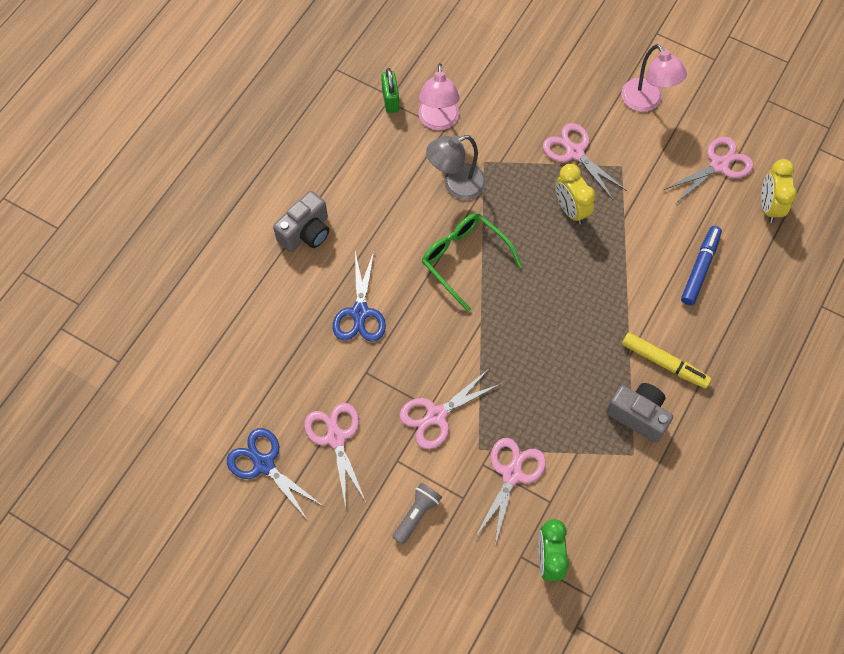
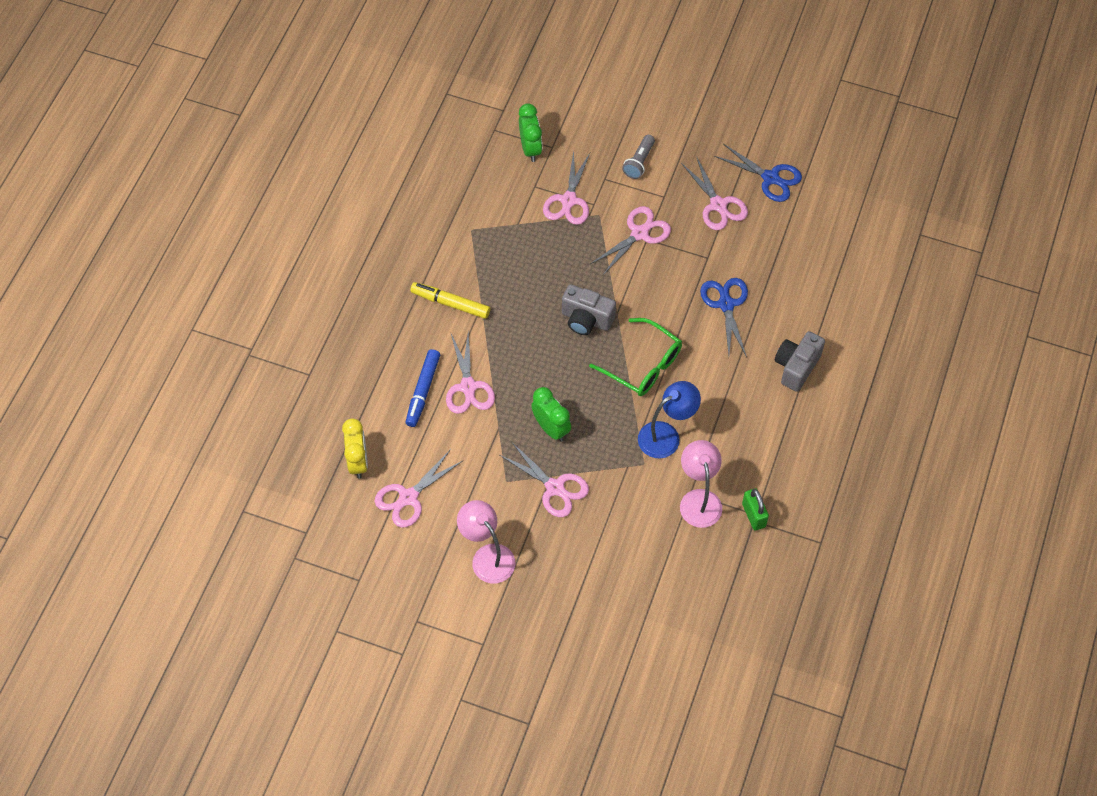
camera: 170 degrees right, 5 degrees down
(456, 185) = (666, 435): grey lamp -> blue lamp
(570, 209) = (551, 428): yellow clock -> green clock
(638, 415) = (469, 259): grey camera -> grey camera (586, 319)
(651, 265) = (468, 387): none -> pink scissors

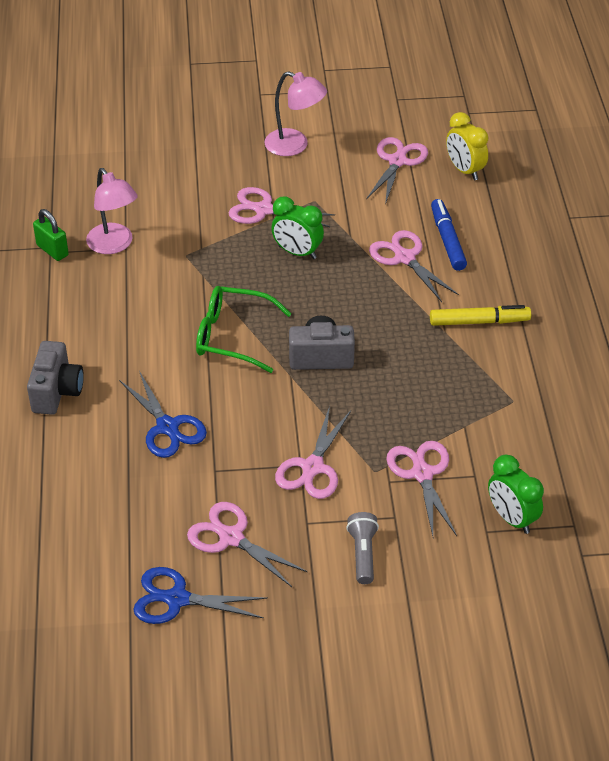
camera: 155 degrees right, 15 degrees down
(666, 435) = (174, 284): blue lamp -> none

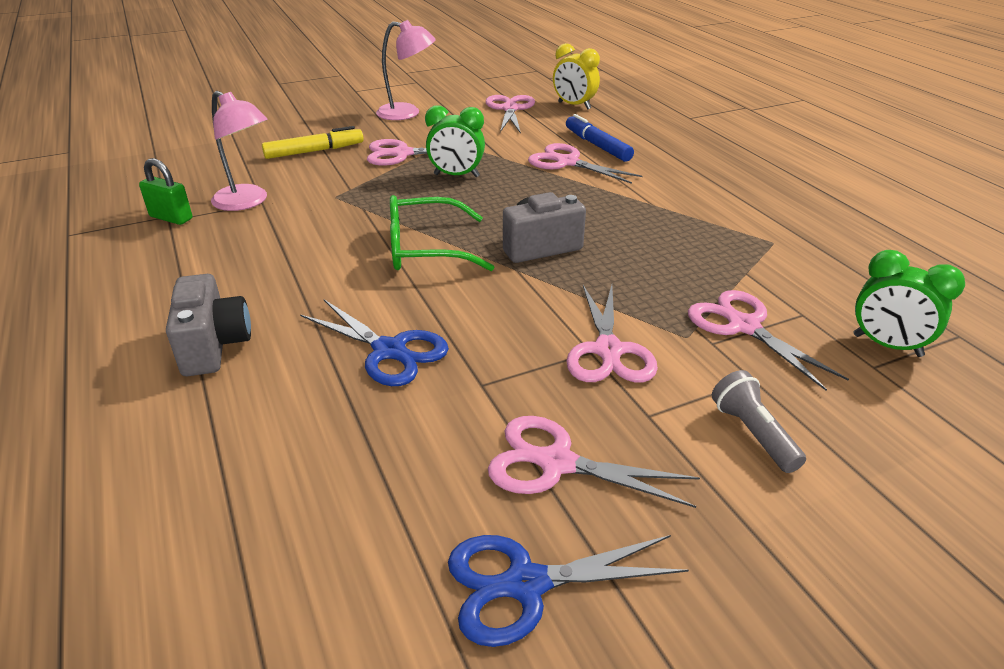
camera: 20 degrees left, 10 degrees down
(479, 321) = (679, 191): yellow marker -> yellow marker (314, 151)

